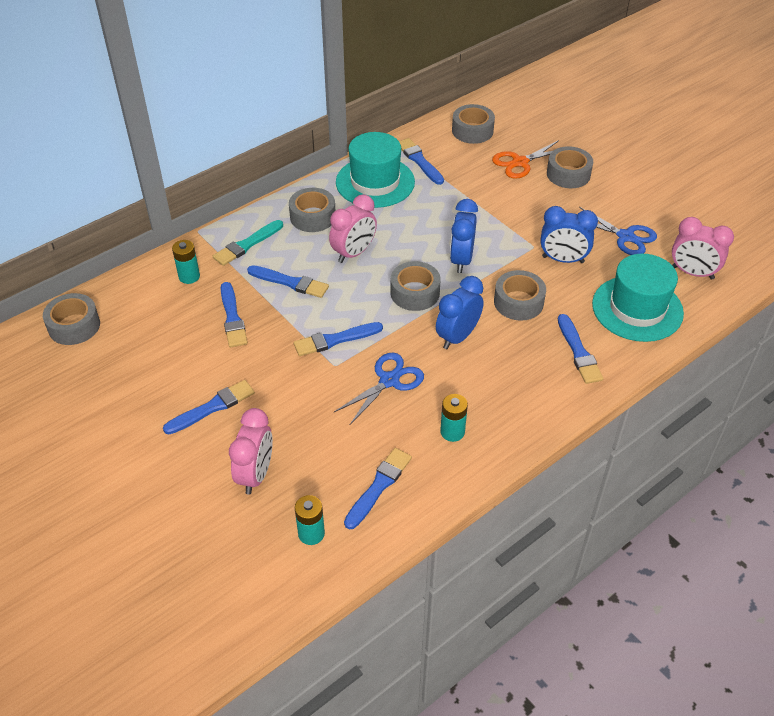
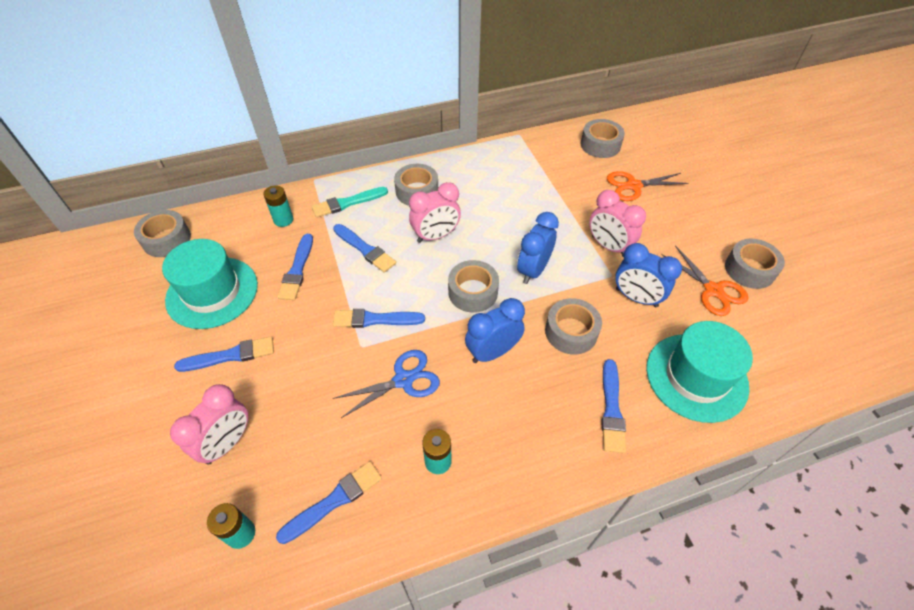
camera: 20 degrees right, 5 degrees up
(375, 182) = (488, 172): turquoise hat -> turquoise hat (212, 292)
(419, 161) = (538, 162): blue brush -> none
(568, 174) = (677, 209): grey tape -> grey tape (749, 269)
(625, 236) = (713, 290): blue scissors -> orange scissors
(692, 273) = (774, 352): pink clock -> pink clock (608, 246)

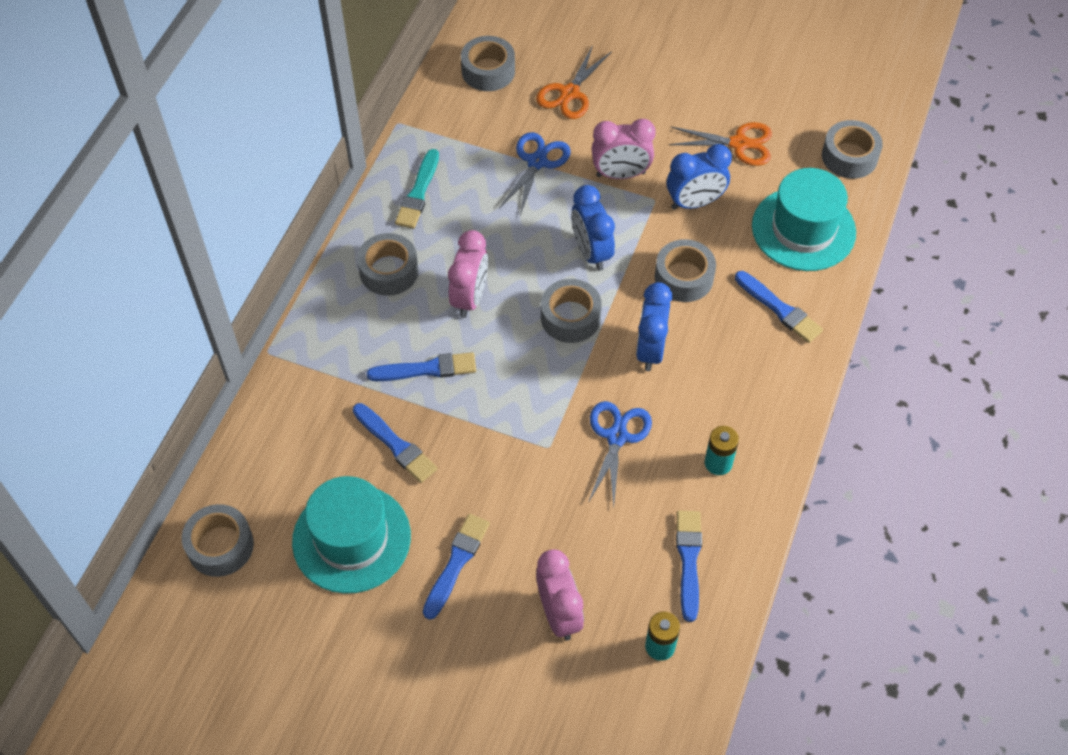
camera: 50 degrees left, 5 degrees up
(283, 220) = (305, 417): turquoise battery -> none
(347, 203) = (340, 343): turquoise brush -> turquoise brush (418, 193)
(375, 319) = (527, 417): blue brush -> none
(566, 203) = (537, 162): none -> blue scissors
(749, 269) = (743, 100): grey tape -> grey tape (849, 156)

